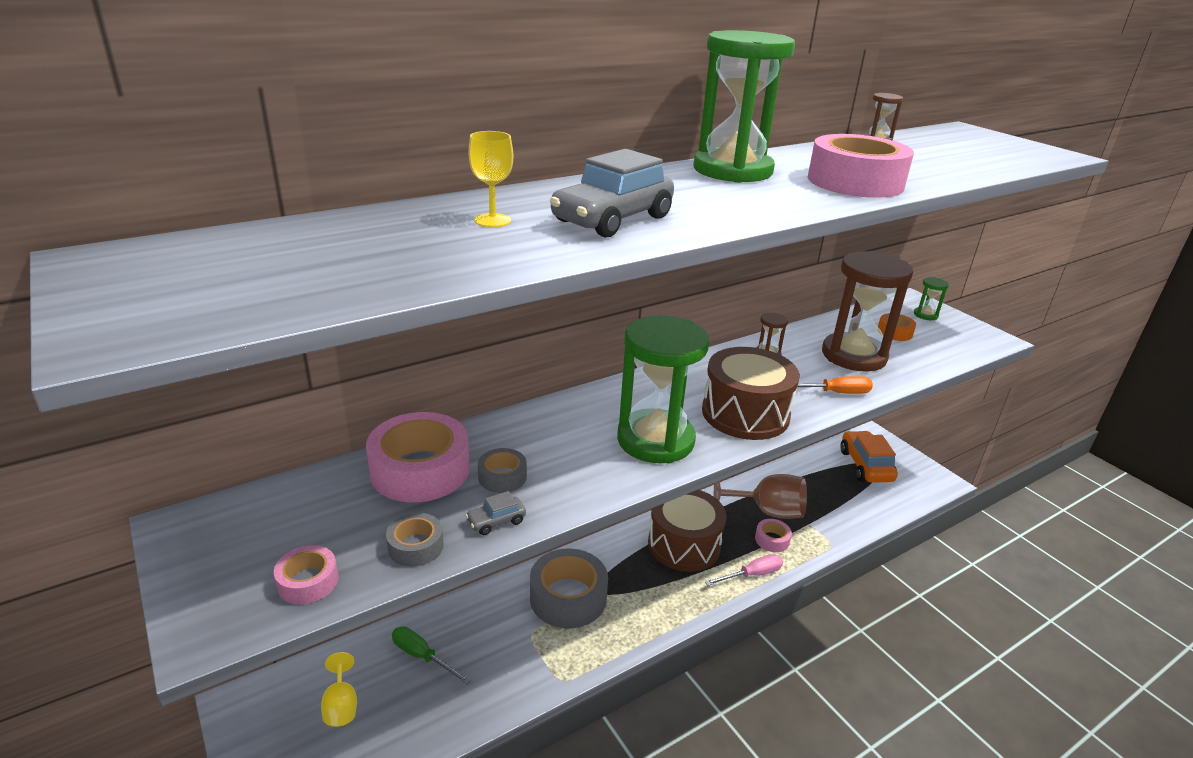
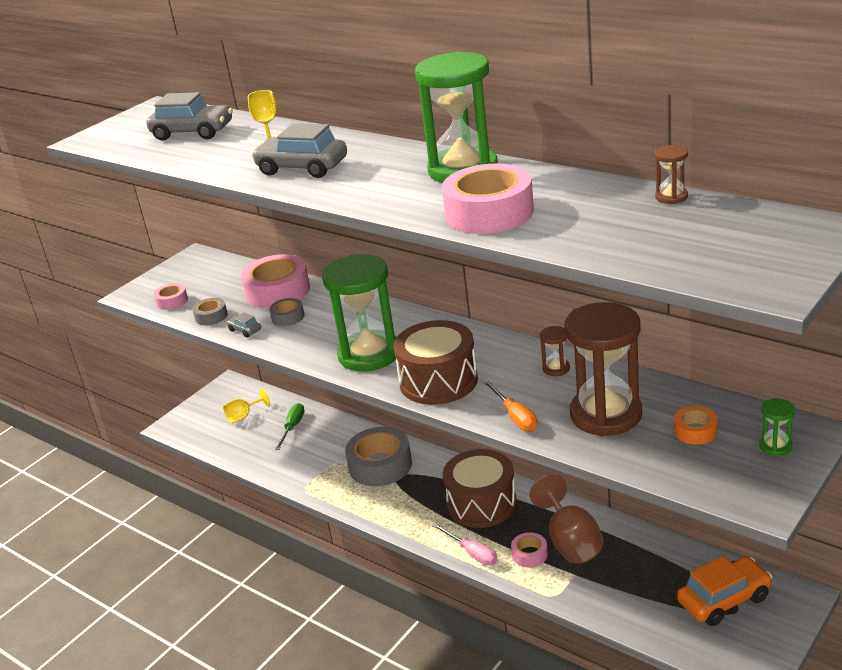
camera: 75 degrees right, 0 degrees up
(321, 252) = (193, 132): none -> grey car

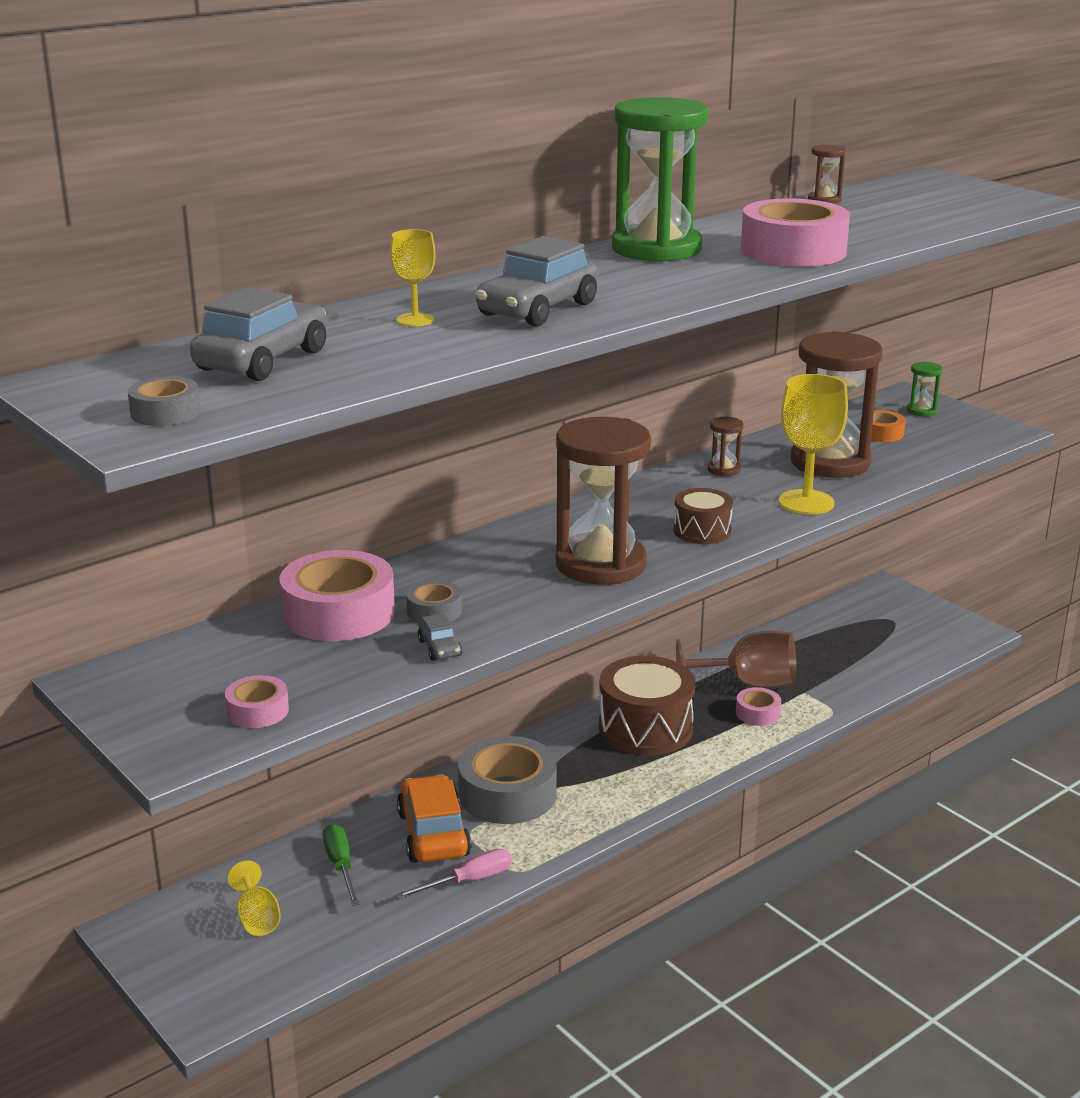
camera: 80 degrees left, 5 degrees down
(211, 316) = (360, 675): grey tape -> grey tape (165, 413)
(245, 330) = (439, 648): grey car -> grey car turned 75 degrees counterclockwise
(292, 427) = (341, 866): green screwdriver -> green screwdriver turned 45 degrees clockwise
(369, 354) = (600, 564): green hourglass -> brown hourglass
(438, 381) = (702, 531): brown drum -> brown drum, size x0.55
(472, 553) = (735, 751): pink screwdriver -> pink screwdriver (468, 881)
(515, 416) = (806, 502): orange screwdriver -> yellow goblet
(724, 600) = (875, 623): orange car -> orange car (433, 834)

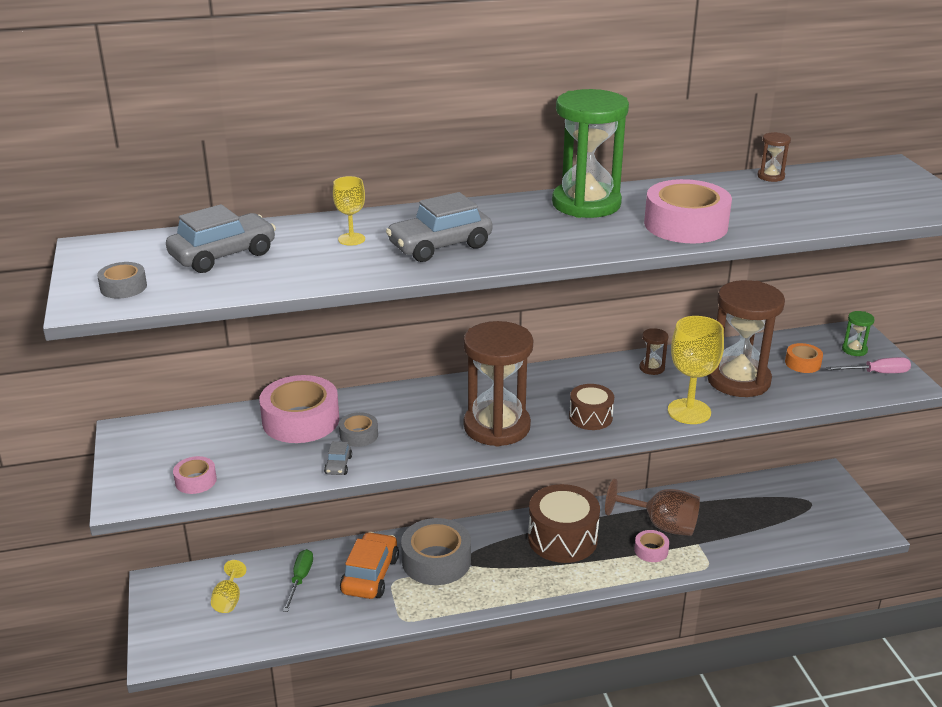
camera: 25 degrees right, 5 degrees up
(468, 881) = (368, 617): pink screwdriver -> pink screwdriver (876, 373)

